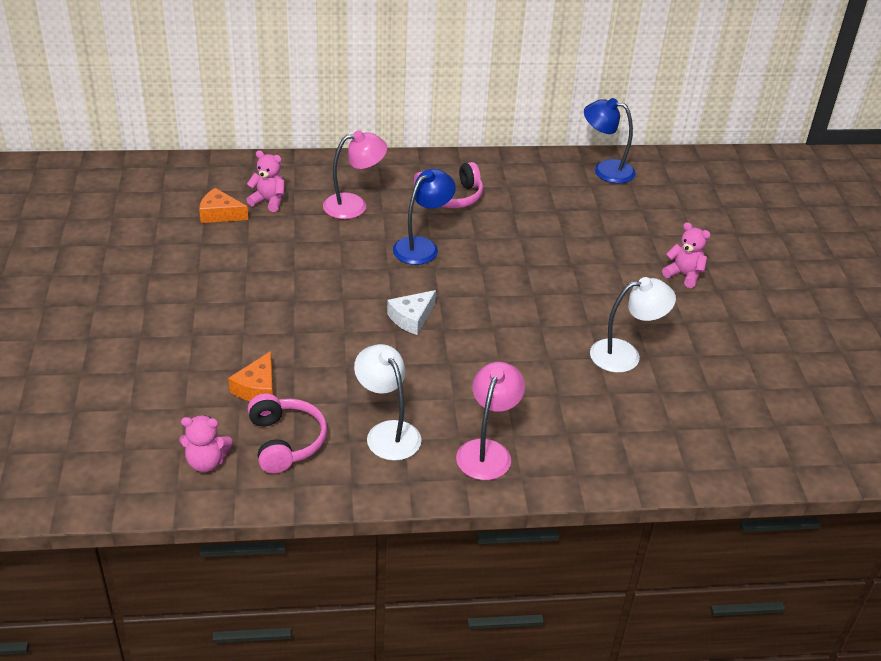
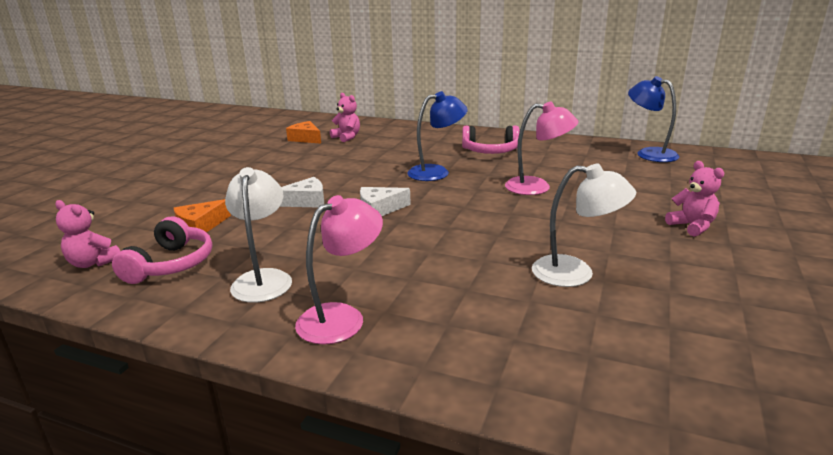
camera: 30 degrees right, 15 degrees down
(329, 325) = (306, 201): none -> white cheese
(354, 205) = (407, 146): pink lamp -> pink lamp (537, 187)

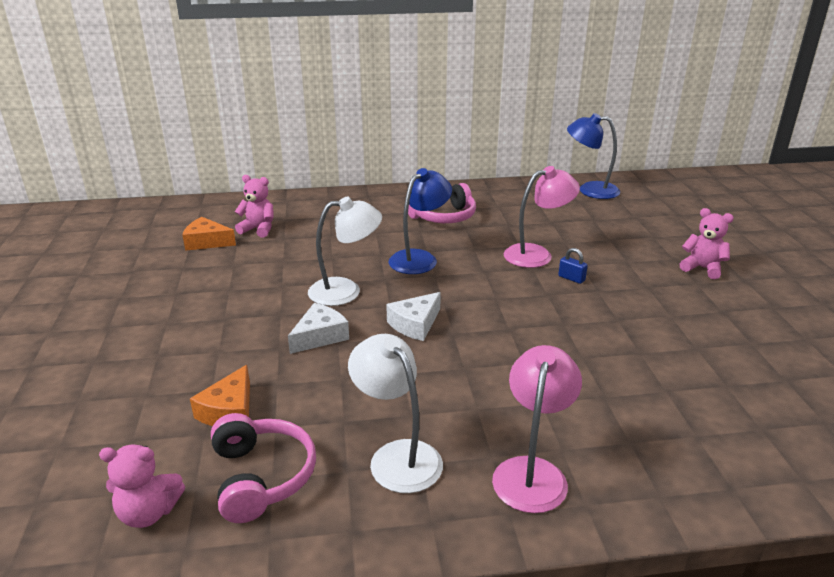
camera: 30 degrees left, 5 degrees up
(547, 208) = (571, 278): none -> blue padlock
(575, 273) = (670, 348): white lamp -> white lamp (345, 291)

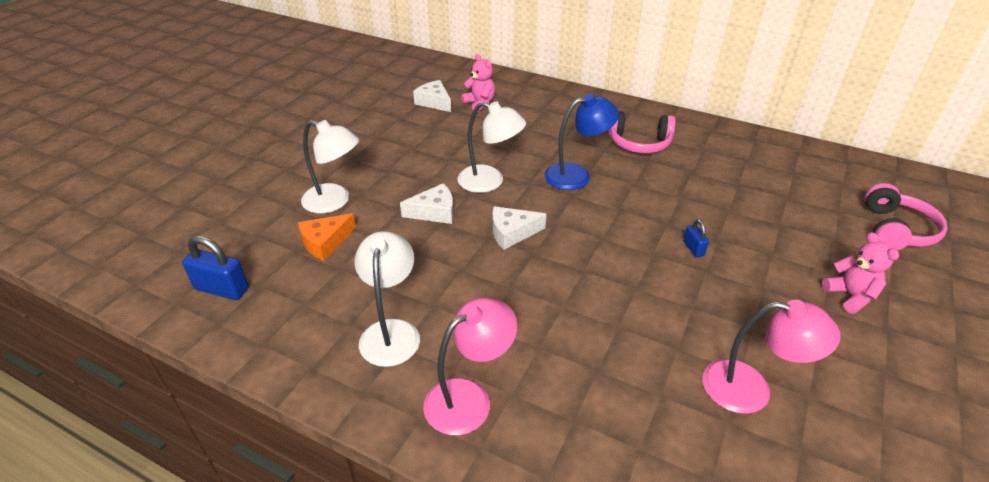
camera: 35 degrees right, 10 degrees up
(149, 513) = (222, 289): pink teddy bear -> blue padlock
(195, 369) = (335, 201): none -> white lamp
(207, 242) = (434, 102): orange cheese -> white cheese
(261, 477) = (298, 299): pink headphones -> pink headphones (895, 230)
(537, 254) = (686, 211): pink lamp -> pink lamp (751, 389)
(590, 190) = (821, 164): blue lamp -> none

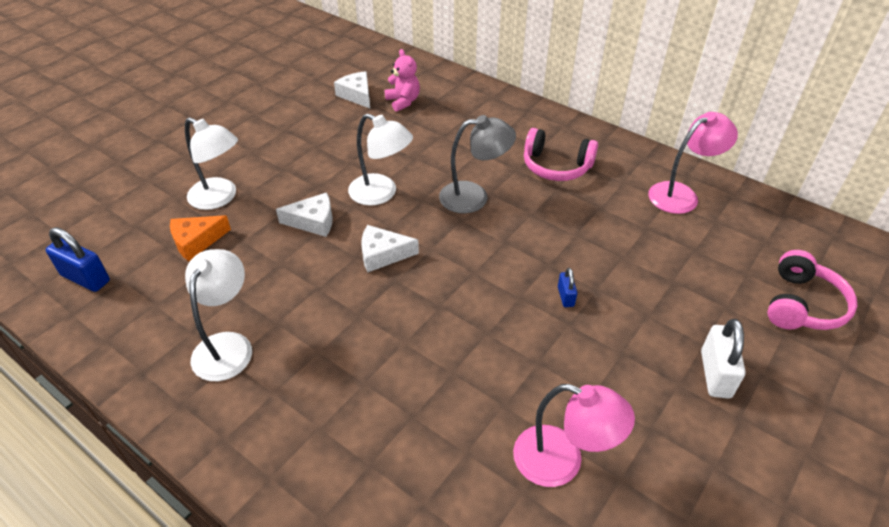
camera: 10 degrees right, 5 degrees up
(469, 398) = (277, 426): pink lamp -> pink lamp (681, 194)
(576, 175) = (474, 197): blue lamp -> grey lamp
(850, 295) = (715, 374): pink teddy bear -> white padlock

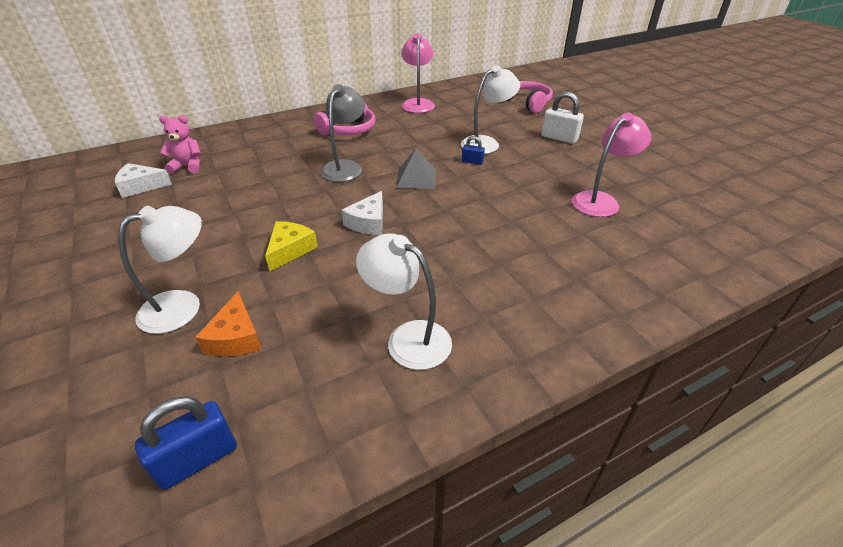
camera: 65 degrees left, 5 degrees down
(313, 221) = (290, 250): white cheese -> yellow cheese
(381, 194) = (294, 206): white lamp -> white lamp (486, 143)
(490, 259) = (416, 178): none -> grey pyramid

